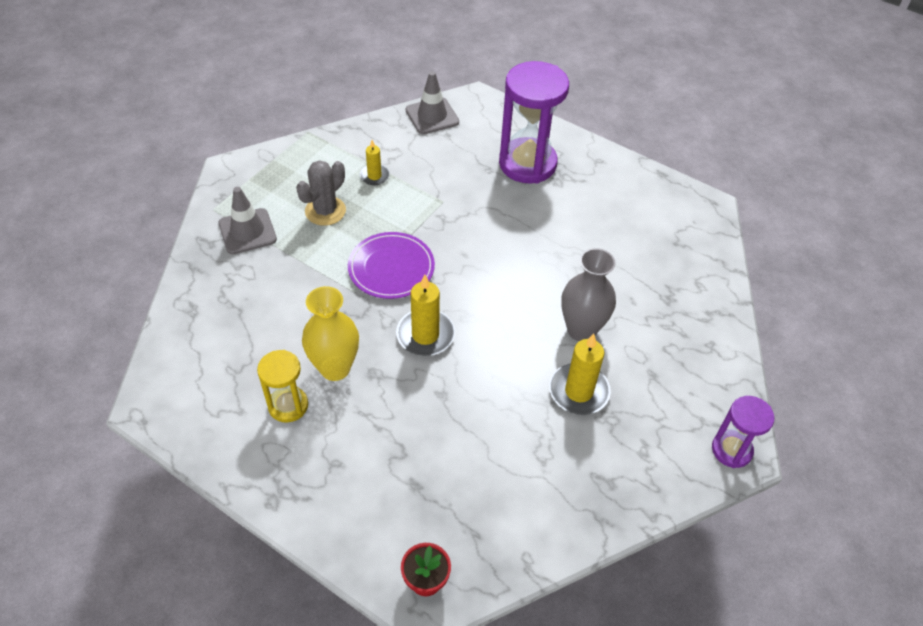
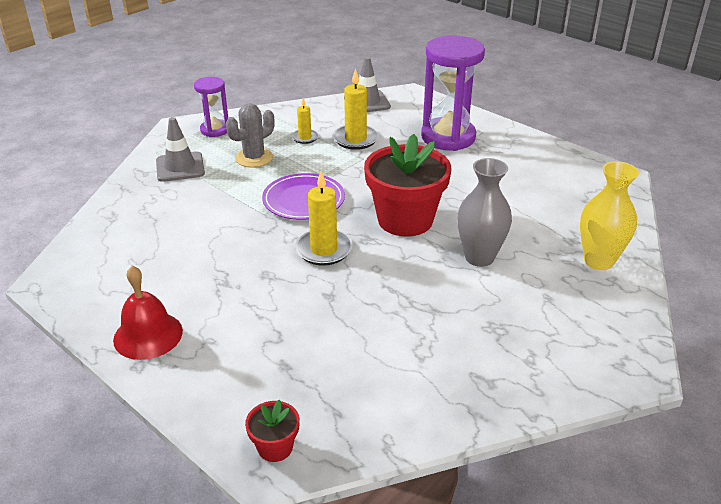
camera: 10 degrees right, 15 degrees down
(272, 463) = (148, 335): none -> red bell
(288, 405) = (177, 292): yellow hourglass -> none
(335, 368) = (230, 268): yellow vase -> yellow vase (598, 261)
(500, 286) = (405, 220): none -> red flower pot
(579, 391) = (468, 304): yellow candle -> yellow candle (355, 139)
(731, 450) = (627, 366): purple hourglass -> purple hourglass (215, 130)

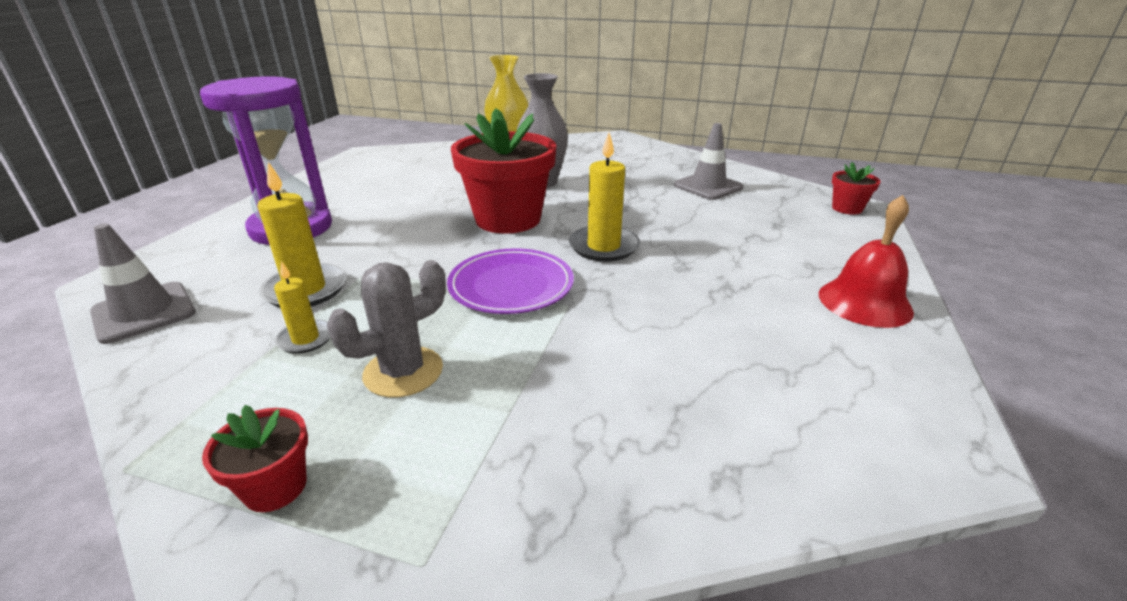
camera: 115 degrees left, 5 degrees down
(180, 167) = (484, 464): grey traffic cone -> grey traffic cone (708, 186)
(215, 130) = (275, 487): purple hourglass -> red flower pot
(254, 158) = (403, 372): grey cactus -> grey cactus turned 60 degrees counterclockwise

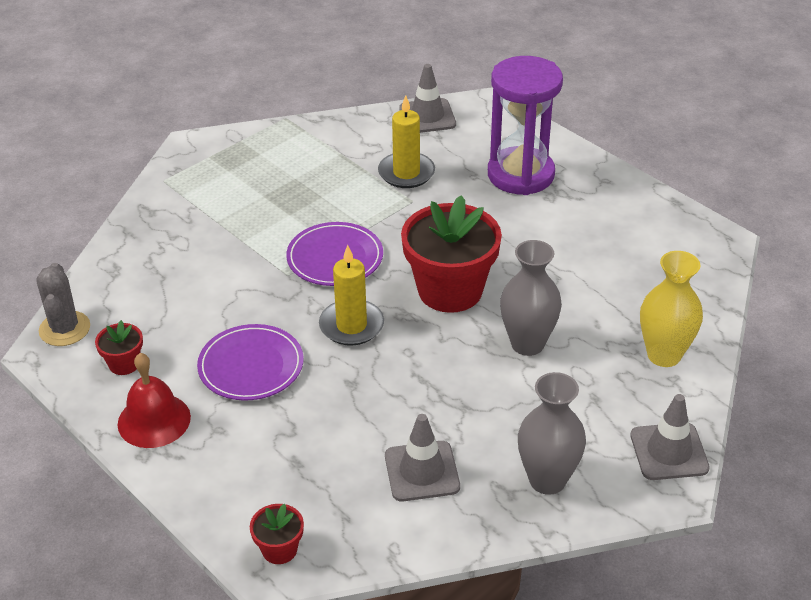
camera: 120 degrees right, 10 degrees up
(275, 487) = (236, 152): red flower pot -> red flower pot (124, 364)
(305, 339) = (344, 168): yellow candle -> none
(403, 372) = (281, 195): grey cactus -> grey cactus (64, 329)
(590, 140) = (669, 452): none -> grey traffic cone
(656, 158) = (547, 480): none -> grey vase
(721, 277) = (251, 366): none -> purple plate

